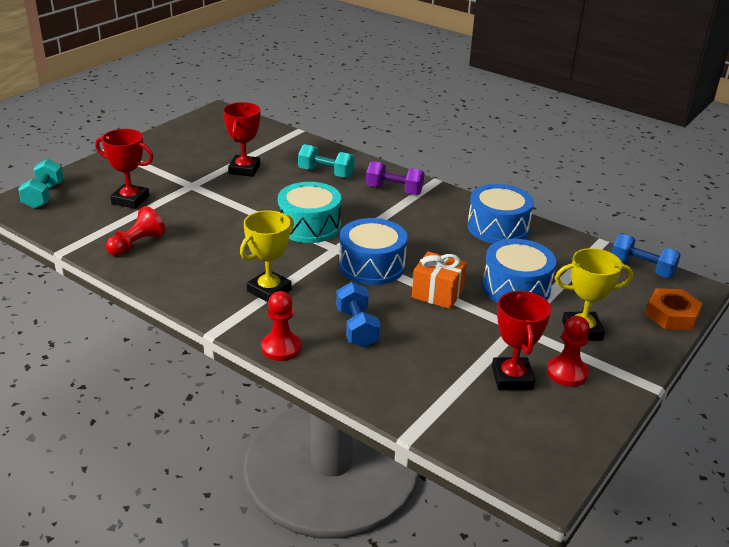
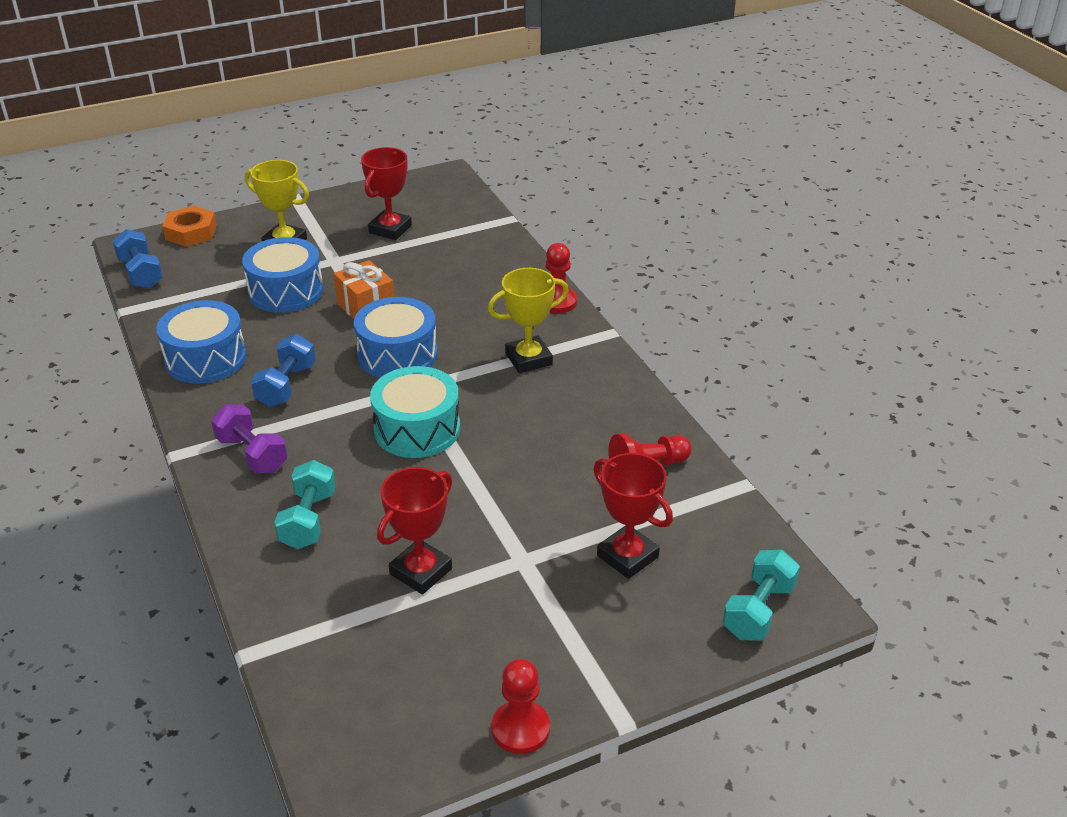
camera: 150 degrees left, 5 degrees up
(326, 173) = (308, 520): turquoise dumbbell -> turquoise dumbbell turned 45 degrees clockwise
(357, 328) = (475, 299): blue dumbbell -> blue dumbbell (286, 386)
(567, 373) = (343, 221): red pawn -> red pawn (520, 729)

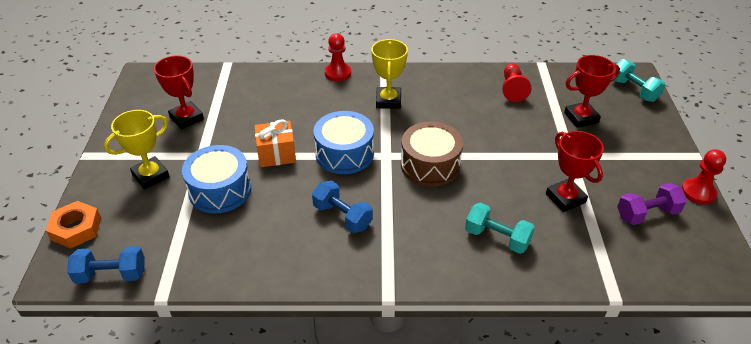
camera: 65 degrees left, 5 degrees up
(206, 358) = (275, 255): blue drum -> none
(252, 454) = (412, 252): purple dumbbell -> purple dumbbell (647, 214)
(417, 429) = (430, 165): turquoise drum -> brown drum

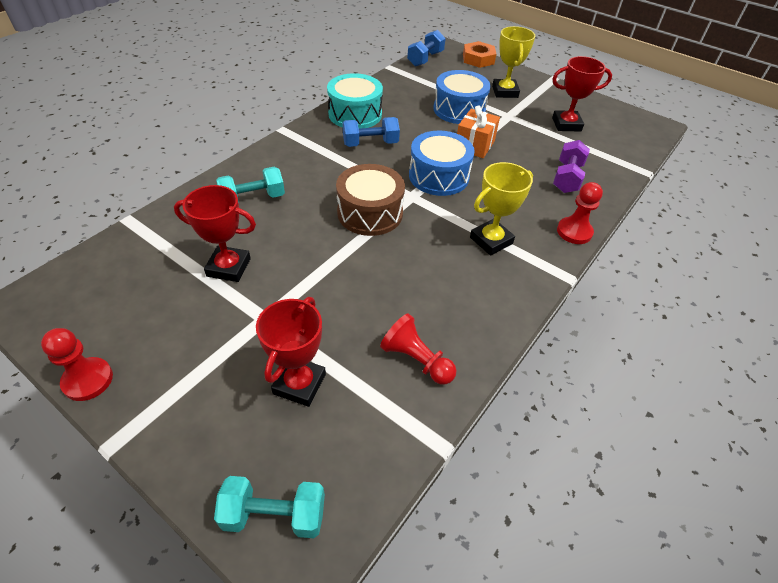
camera: 125 degrees right, 5 degrees up
(302, 258) = (355, 114): none -> turquoise drum
(388, 101) = (491, 240): yellow trophy -> yellow trophy turned 75 degrees counterclockwise
(647, 214) = (137, 308): purple dumbbell -> purple dumbbell (567, 178)

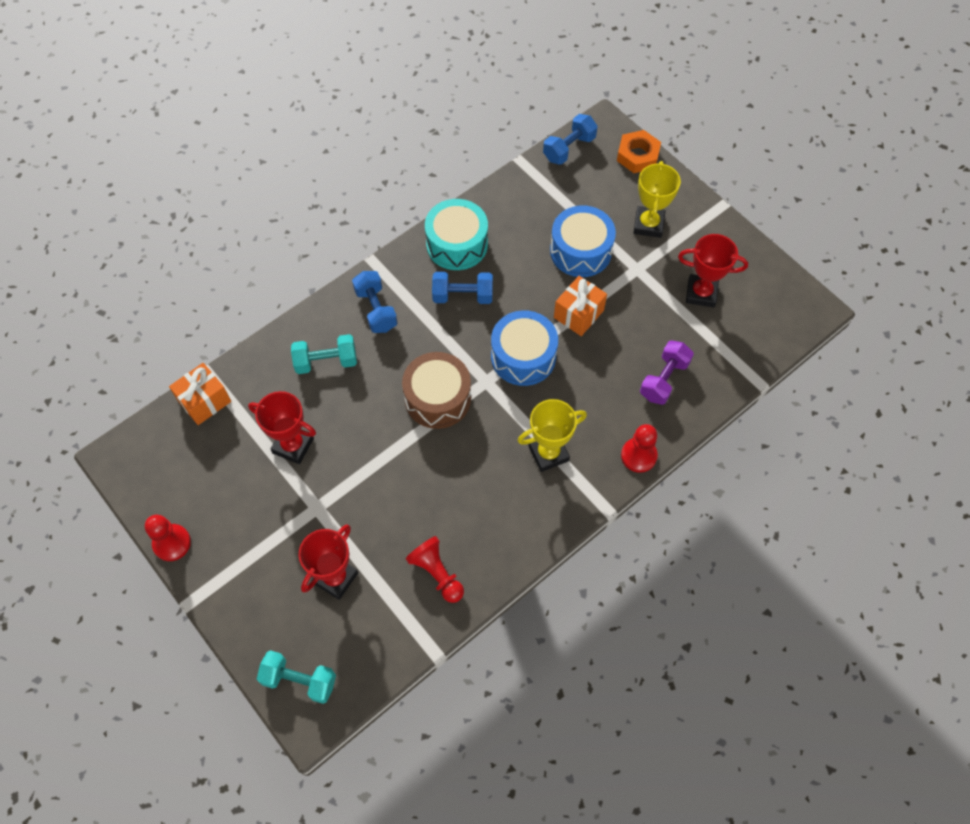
camera: 15 degrees right, 15 degrees up
(126, 243) = (204, 401): none -> orange gift
(294, 159) = (376, 310): none -> blue dumbbell

